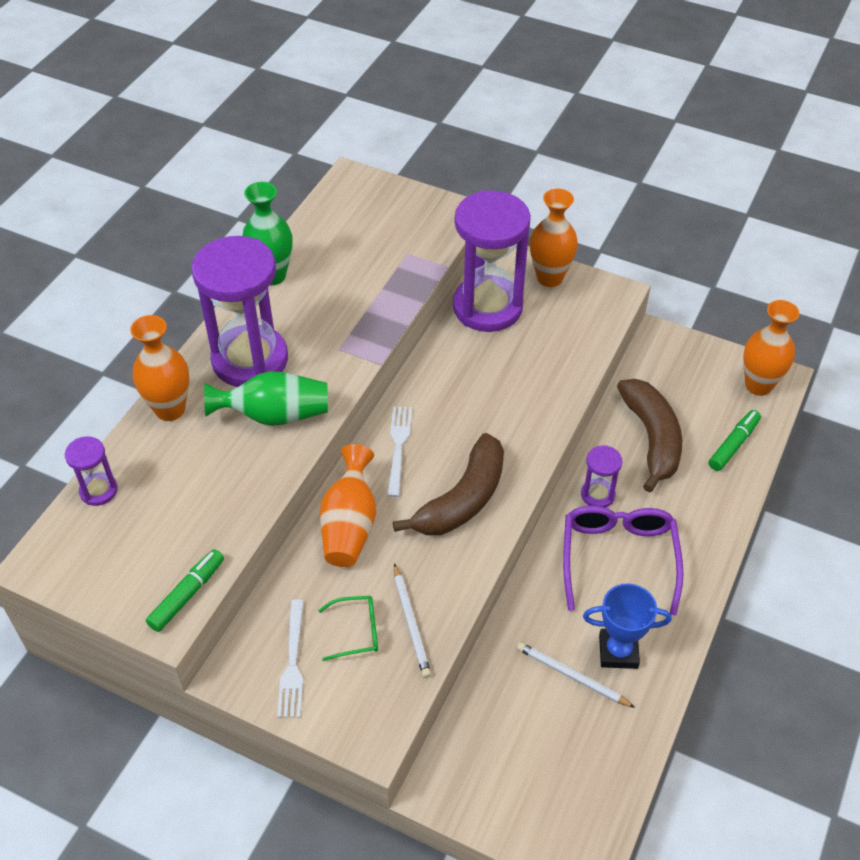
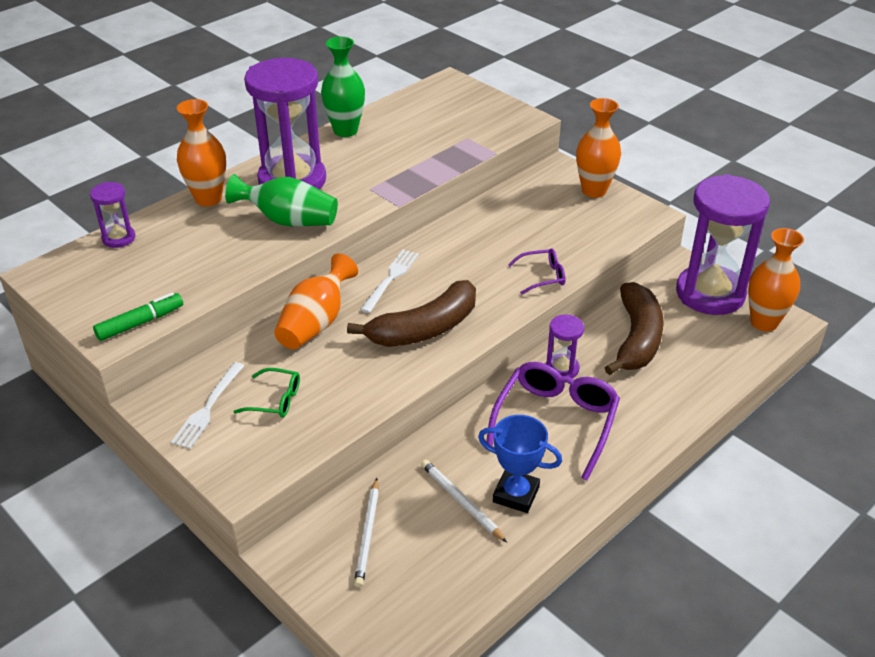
camera: 20 degrees right, 10 degrees down
(411, 623) = (326, 406): white pencil -> white pencil (368, 534)
(487, 307) = (526, 199): purple hourglass -> purple hourglass (710, 293)
(548, 401) = (542, 276): none -> purple glasses
(733, 445) = (715, 362): green marker -> none

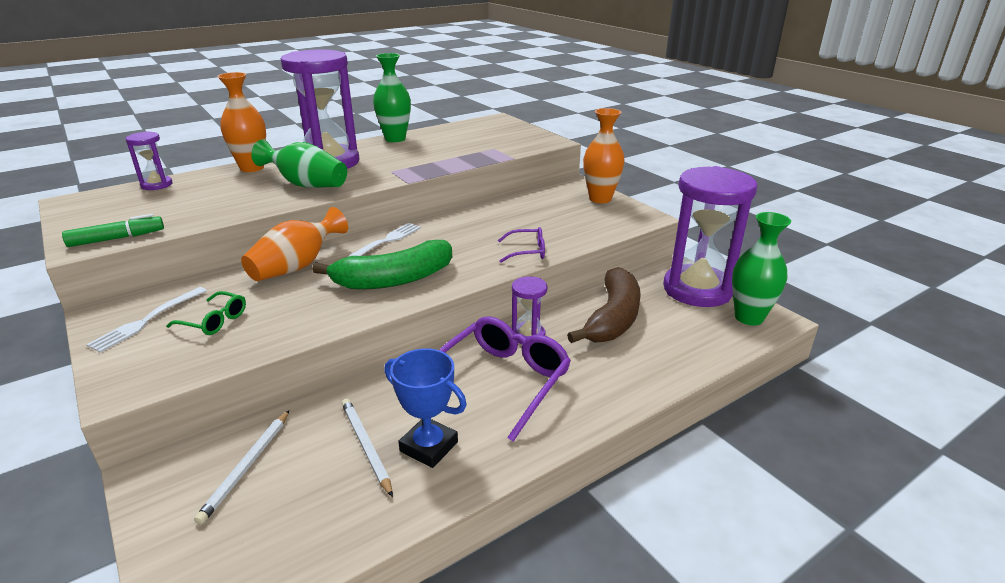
camera: 10 degrees right, 10 degrees down
(424, 328) = (394, 279): brown banana -> green banana
(764, 322) = (749, 317): orange vase -> green vase

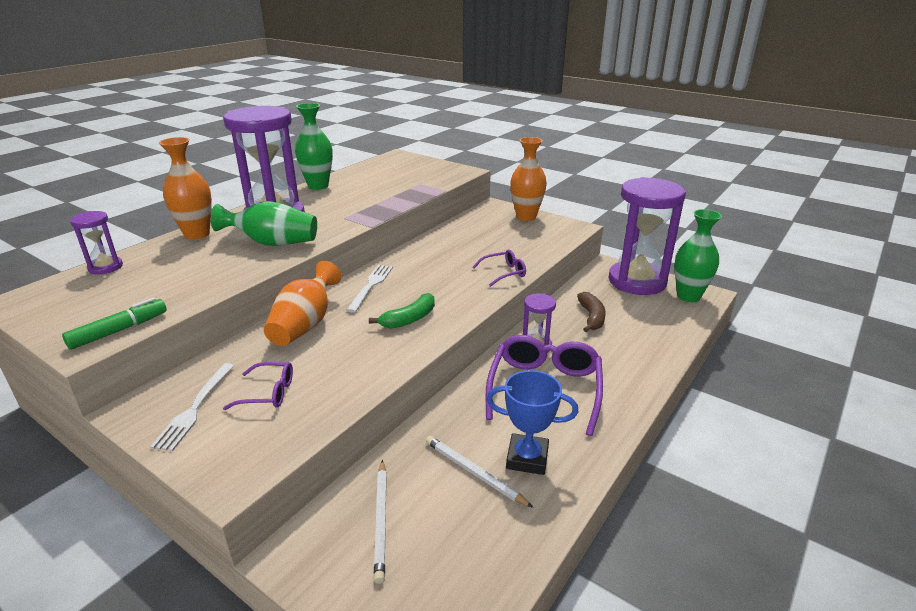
camera: 20 degrees left, 0 degrees up
(214, 321) = (268, 393): green glasses -> purple glasses
(394, 279) = (409, 319): green banana -> green banana, size x0.58
(612, 318) = (591, 317): brown banana -> brown banana, size x0.58

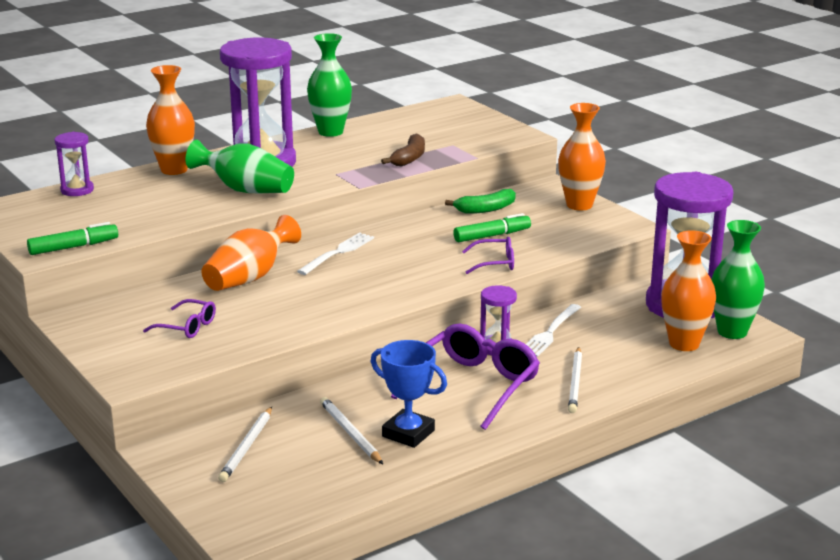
camera: 20 degrees right, 5 degrees down
(194, 409) = (120, 327): white fork -> white fork (550, 333)
(409, 319) = (356, 290): green banana -> green banana (486, 209)
(483, 250) = (492, 236): none -> green marker
(591, 317) = (587, 332): brown banana -> brown banana (409, 158)
(621, 366) = (575, 382): none -> white pencil
(666, 313) = (684, 344): none -> orange vase

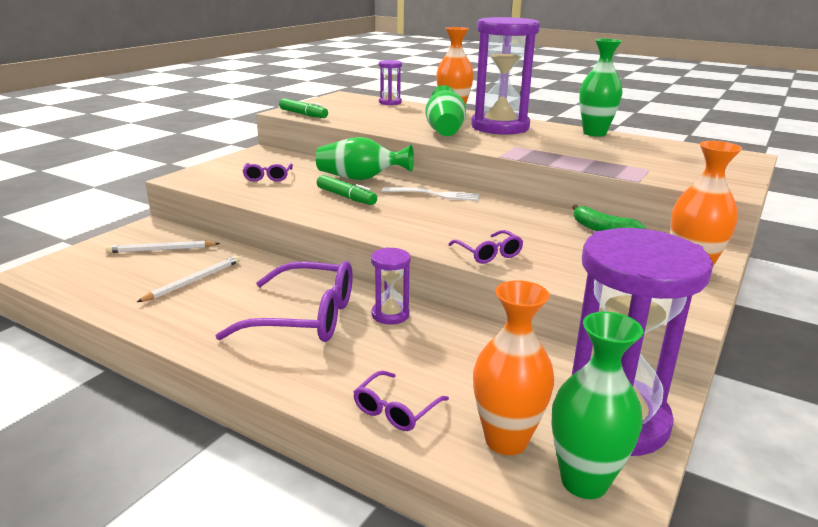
camera: 65 degrees right, 0 degrees up
(249, 278) = (361, 178): orange vase -> green vase
(408, 433) = (201, 305): blue trophy -> none
(409, 158) = (589, 160): brown banana -> none
(492, 236) = (547, 242): green marker -> green marker (346, 197)
(550, 333) = (447, 337): white fork -> none
(575, 382) = (347, 374): white pencil -> none
(631, 373) = (395, 410): none -> purple glasses

